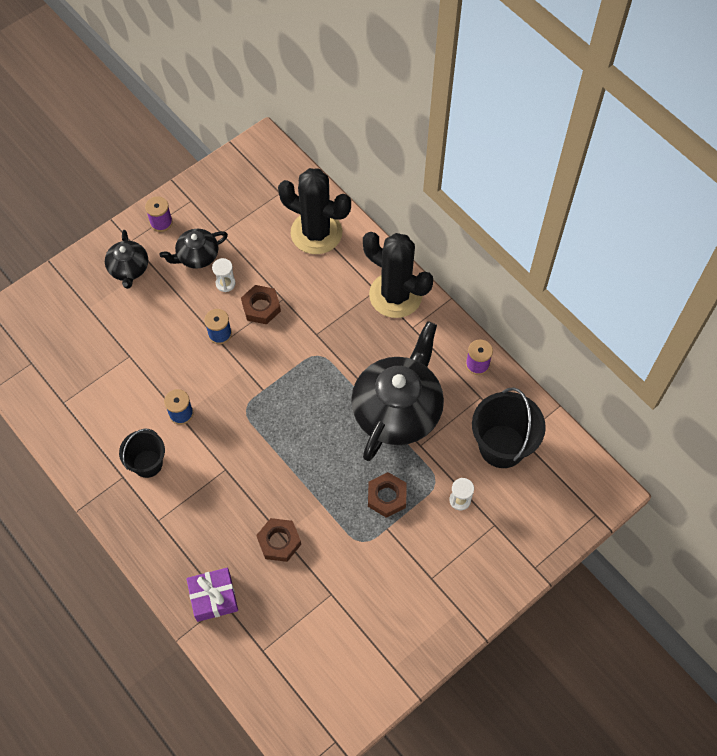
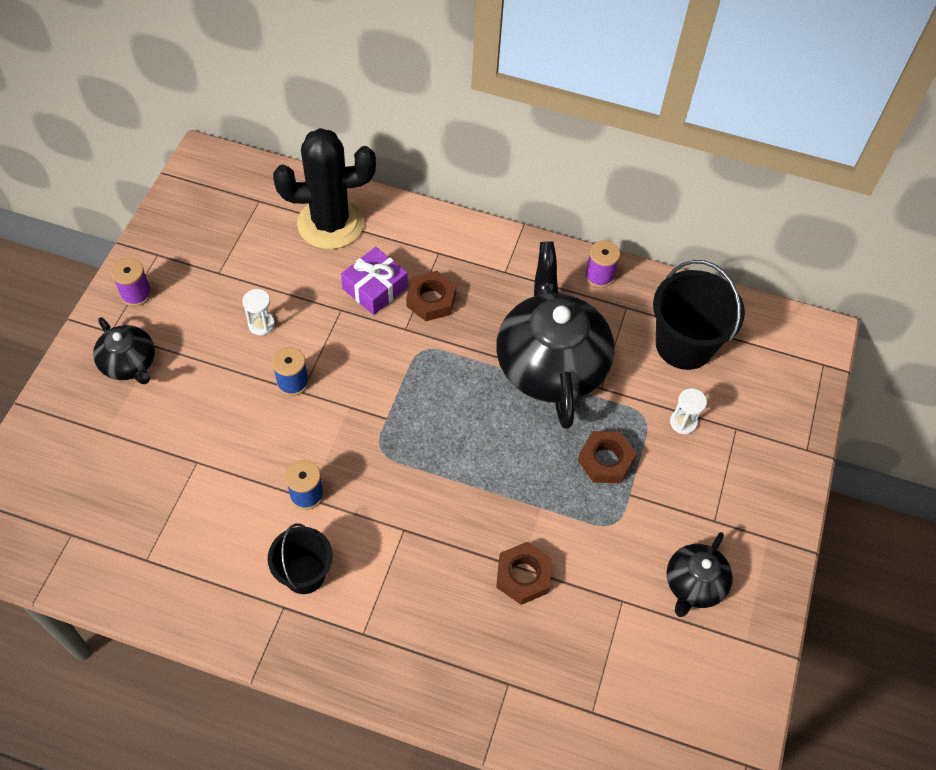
camera: 35 degrees left, 5 degrees down
(197, 256) = (206, 310): black teapot -> black teapot (694, 584)
(213, 597) = (492, 684): purple gift -> purple gift (375, 288)
(261, 307) = (321, 330): brown nut -> brown nut (431, 300)
(395, 295) = (463, 247): black cactus -> none

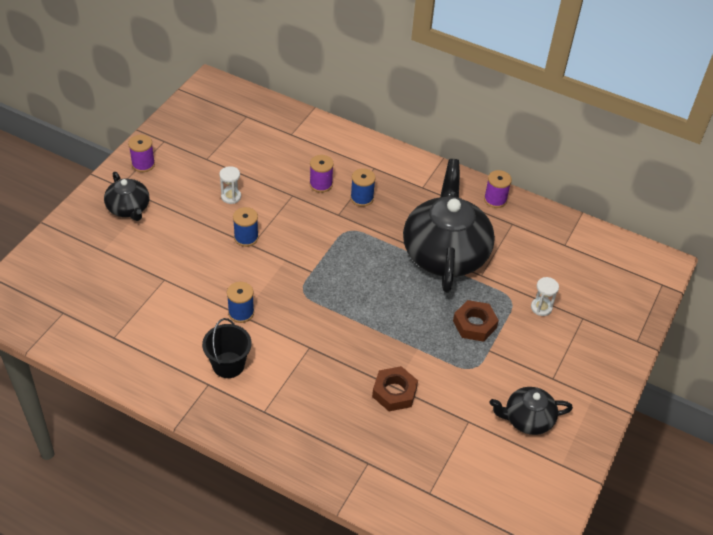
camera: 10 degrees right, 10 degrees down
(330, 223) = (296, 138): black cactus -> none
(375, 288) = (321, 184): purple gift -> purple spool
(431, 300) = (362, 198): brown nut -> blue spool
(684, 345) = (552, 255): black bucket -> none
(694, 584) = (527, 419): black teapot -> black teapot turned 45 degrees clockwise

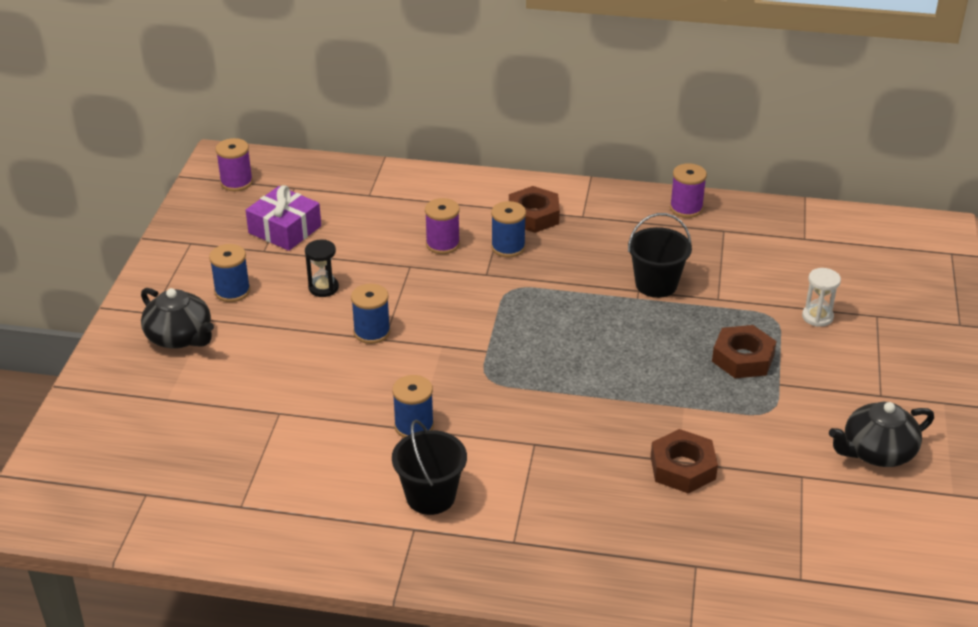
camera: 15 degrees left, 10 degrees down
(143, 164) = (174, 278): purple spool -> purple spool (236, 182)
(174, 184) = (232, 291): none -> blue spool
(226, 146) = (285, 229): none -> purple gift
(231, 197) = (323, 288): white hourglass -> black hourglass
(390, 178) = (533, 216): none -> brown nut
(445, 253) = (656, 284): black teapot -> black bucket

